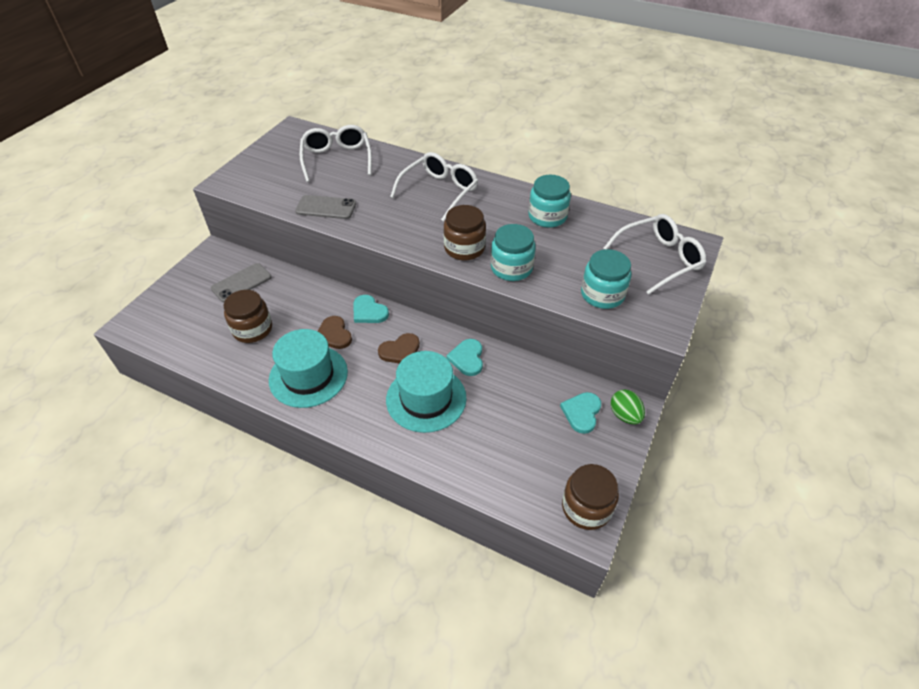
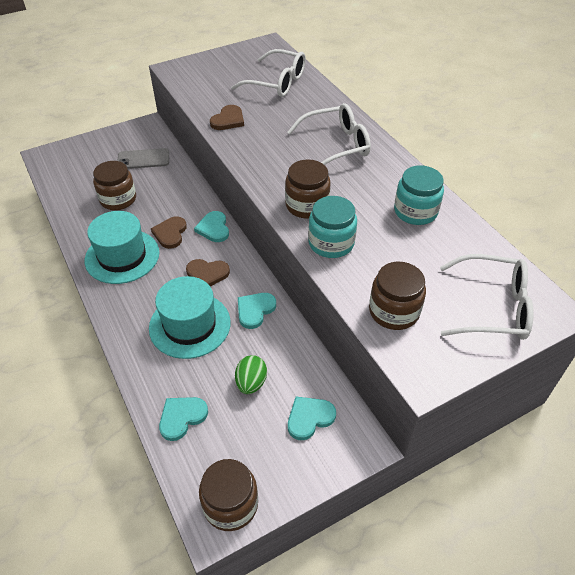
camera: 35 degrees right, 0 degrees up
(326, 207) = (228, 120): grey phone -> brown heart
(337, 159) = (277, 82): white glasses -> white glasses turned 90 degrees clockwise
(490, 471) = (182, 417): none -> turquoise heart
(602, 294) = (394, 311): turquoise jar -> brown jar
(624, 415) = (348, 446): green egg -> green egg (251, 383)

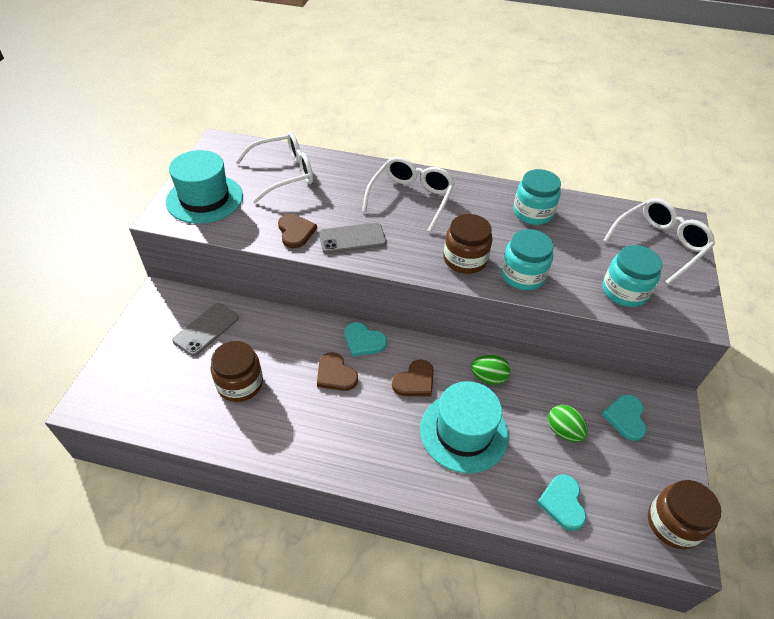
camera: 50 degrees left, 0 degrees up
(122, 256) = (325, 429): turquoise hat -> turquoise hat (204, 199)
(255, 145) = (352, 238): none -> grey phone
(255, 310) = (488, 377): turquoise heart -> green egg
(394, 311) = (624, 291): brown jar -> turquoise jar

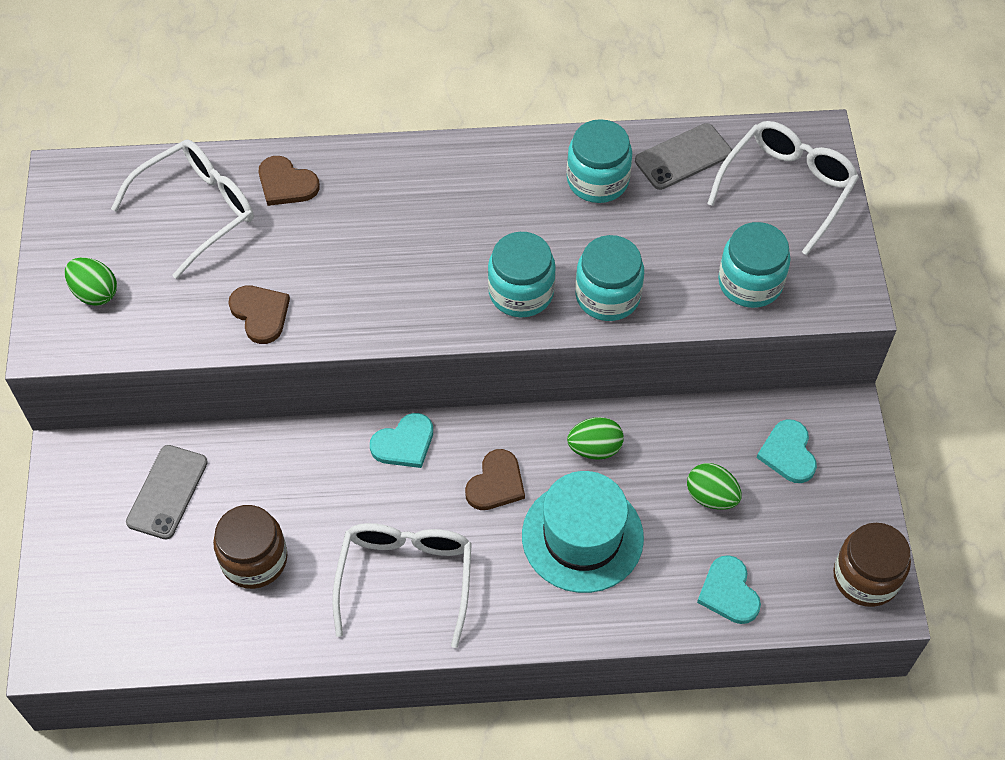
camera: 15 degrees left, 10 degrees up
(204, 199) = (95, 293): turquoise hat -> green egg
(335, 374) = (382, 506): brown heart -> brown heart (286, 184)
(352, 238) = (348, 302): grey phone -> grey phone (683, 157)
(363, 341) = (404, 443): turquoise heart -> turquoise heart turned 45 degrees counterclockwise
(411, 198) = (411, 203): white glasses -> white glasses (406, 578)
(465, 259) = (521, 292): brown jar -> turquoise jar

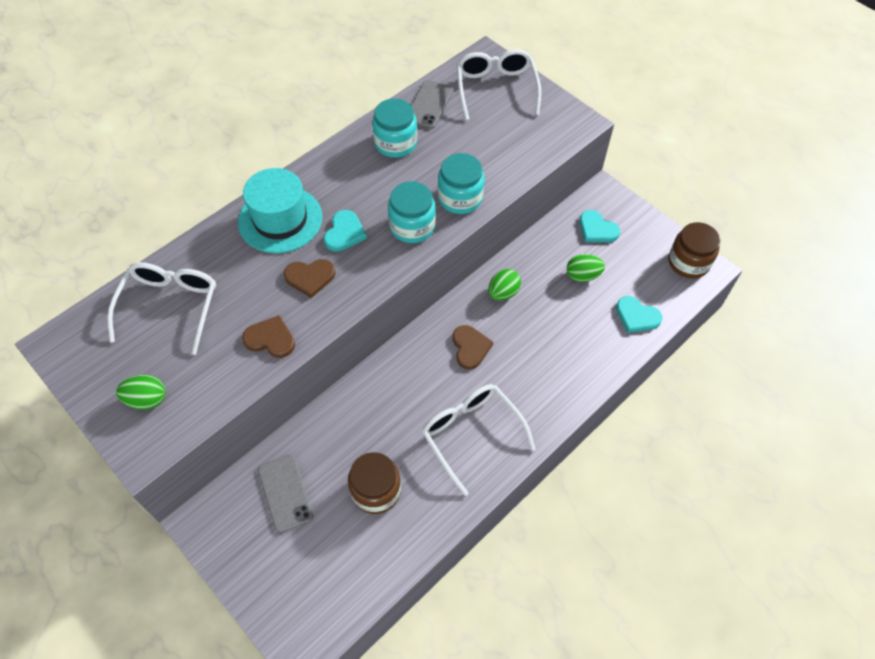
camera: 40 degrees left, 0 degrees up
(286, 184) = (214, 255): brown heart -> brown heart (310, 277)
(404, 443) = (400, 363): turquoise heart -> turquoise heart (344, 233)
(582, 536) = (541, 342): turquoise hat -> turquoise hat (280, 219)
(750, 282) = (524, 145): turquoise jar -> none

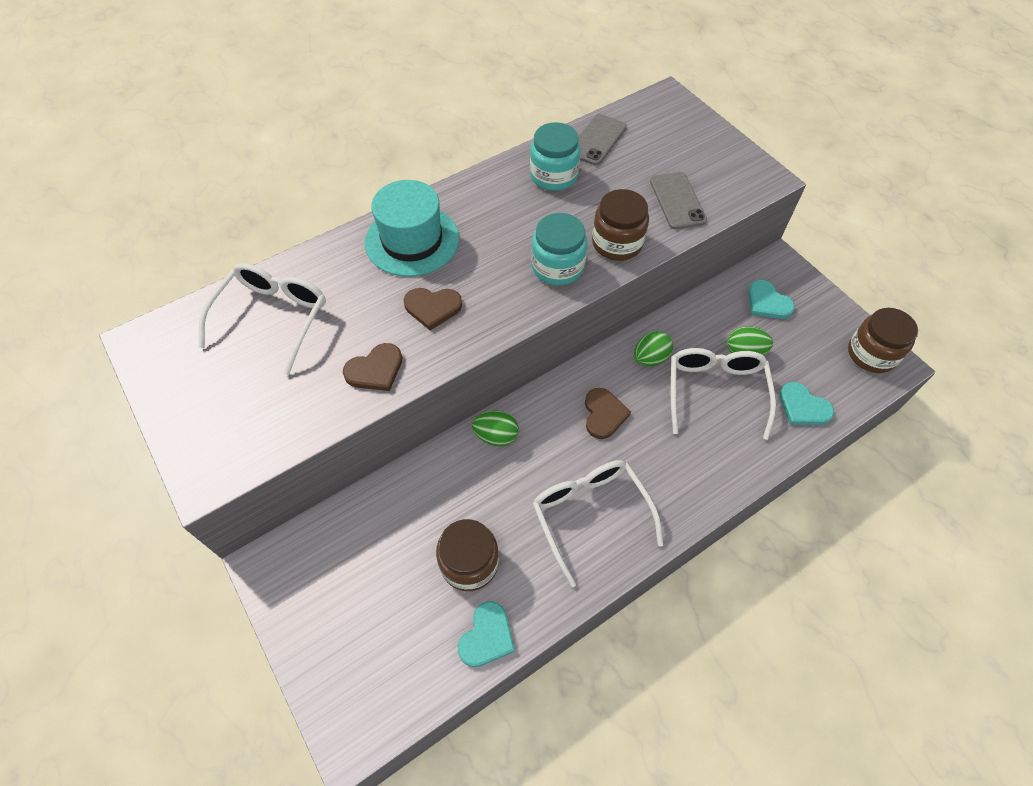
camera: 10 degrees right, 0 degrees up
(147, 399) = (224, 418): green egg -> green egg (496, 436)
(270, 339) = (375, 370): brown heart -> brown heart turned 120 degrees clockwise
(285, 493) = (366, 548): grey phone -> grey phone (677, 201)
(344, 233) = (480, 264): turquoise heart -> turquoise heart (487, 636)
(460, 198) = (617, 243): turquoise jar -> brown jar
(496, 89) = (675, 131): white glasses -> white glasses (715, 391)

